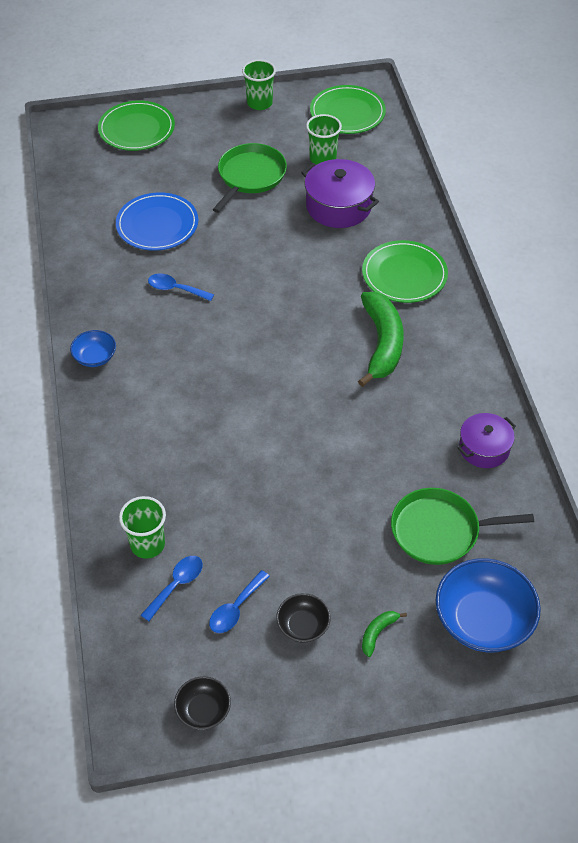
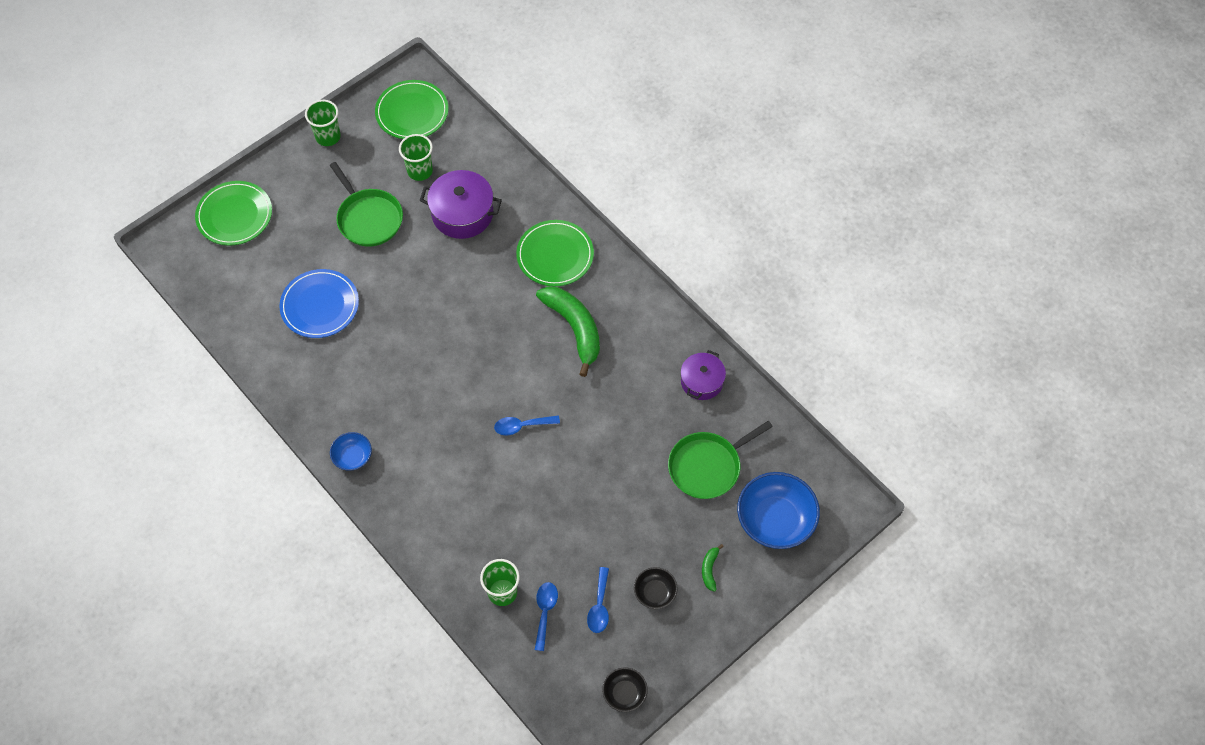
camera: 30 degrees left, 10 degrees up
(175, 289) = (377, 360): blue spoon -> blue spoon (522, 426)
(250, 176) = (368, 218): green pan -> green pan turned 150 degrees clockwise

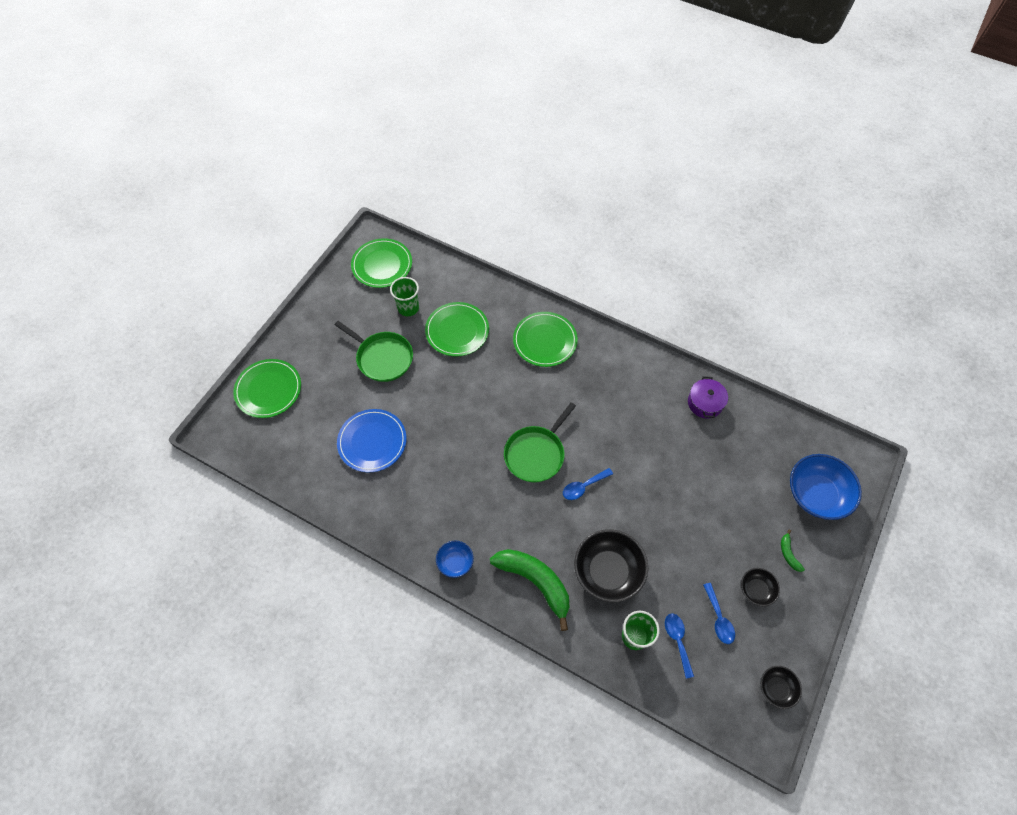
camera: 20 degrees left, 0 degrees up
(328, 137) = (321, 303): green cup -> none
(462, 213) = (457, 331): purple pot -> green plate
(506, 520) = (608, 571): none -> black bowl
(574, 329) = (587, 394): green banana -> green banana (535, 582)
(707, 466) = (743, 469): green pan -> green pan (536, 454)

